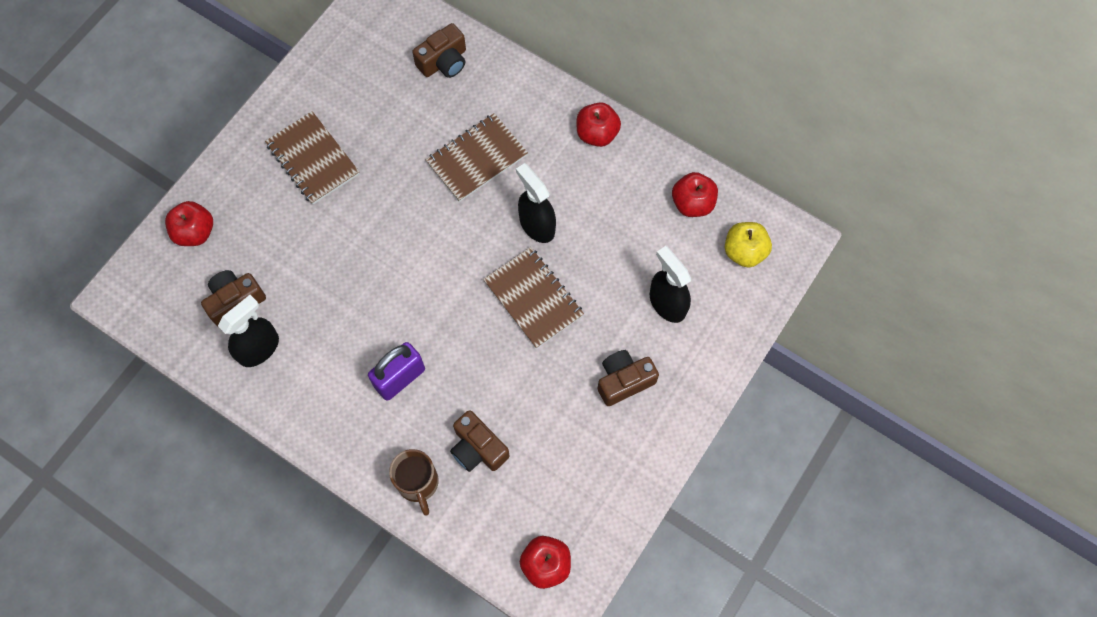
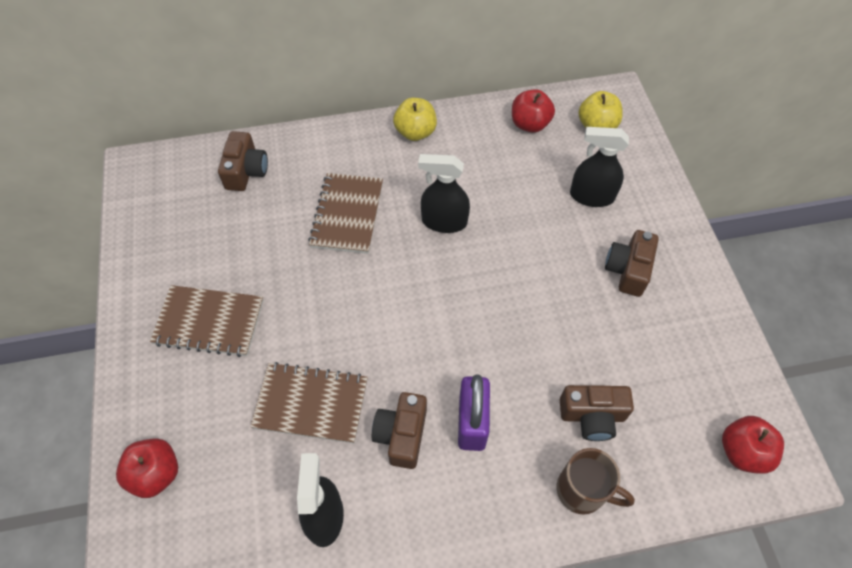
camera: 45 degrees left, 10 degrees down
(235, 301) = (258, 497): brown camera -> brown camera (402, 435)
(533, 298) = (501, 272): brown notebook -> brown notebook (311, 403)
(597, 134) = (415, 132): red apple -> yellow apple

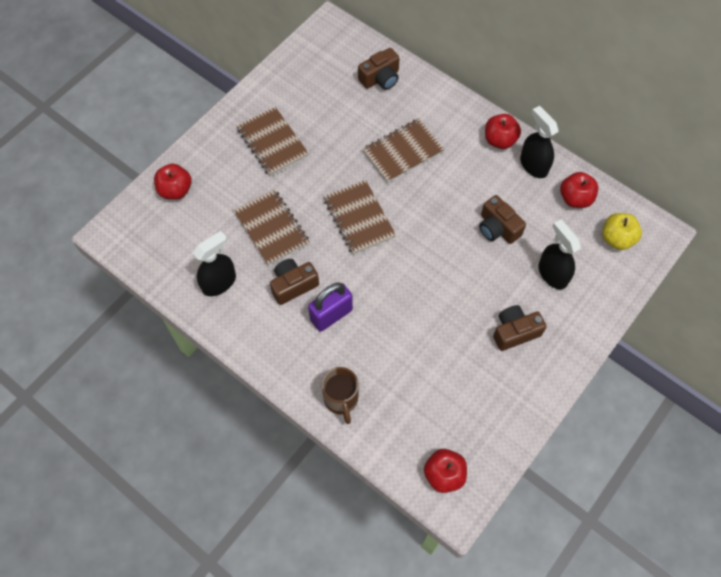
camera: 50 degrees right, 5 degrees up
(383, 309) = (359, 218): none -> brown notebook
(415, 132) = (499, 140): yellow apple -> red apple
(444, 221) = (448, 205): black spray bottle -> black spray bottle (533, 165)
(592, 416) = (392, 375): brown camera -> brown camera (497, 228)

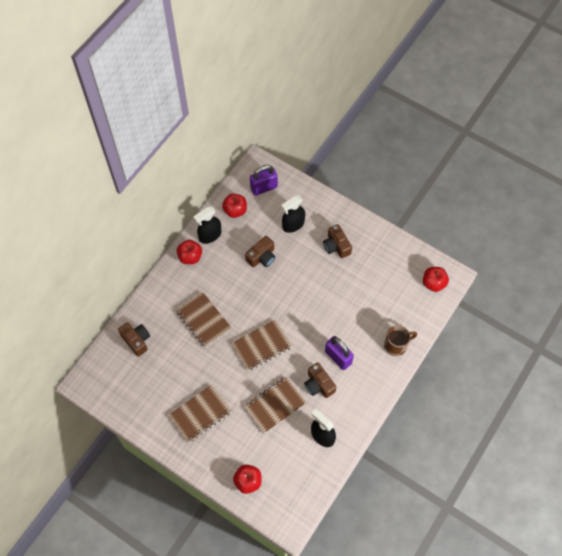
camera: 95 degrees left, 0 degrees up
(617, 239) = (264, 187): yellow apple -> purple padlock

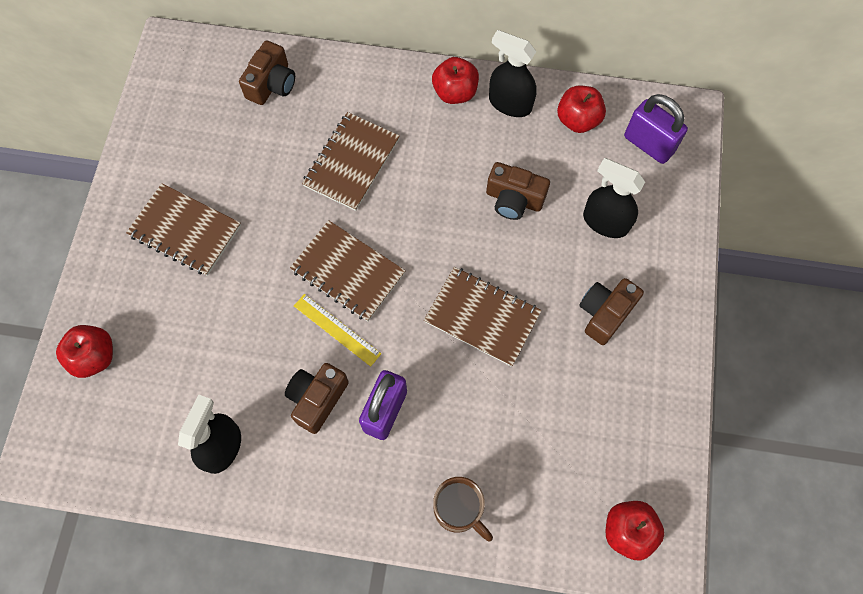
camera: 65 degrees right, 5 degrees up
(275, 405) = (248, 341): brown notebook -> brown notebook (482, 317)
(288, 362) = (337, 329): none -> yellow ruler

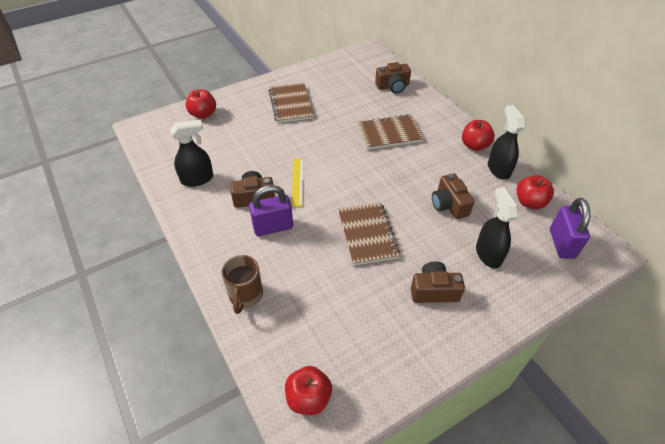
camera: 50 degrees right, 20 degrees down
(348, 272) = (332, 167): brown notebook -> none

